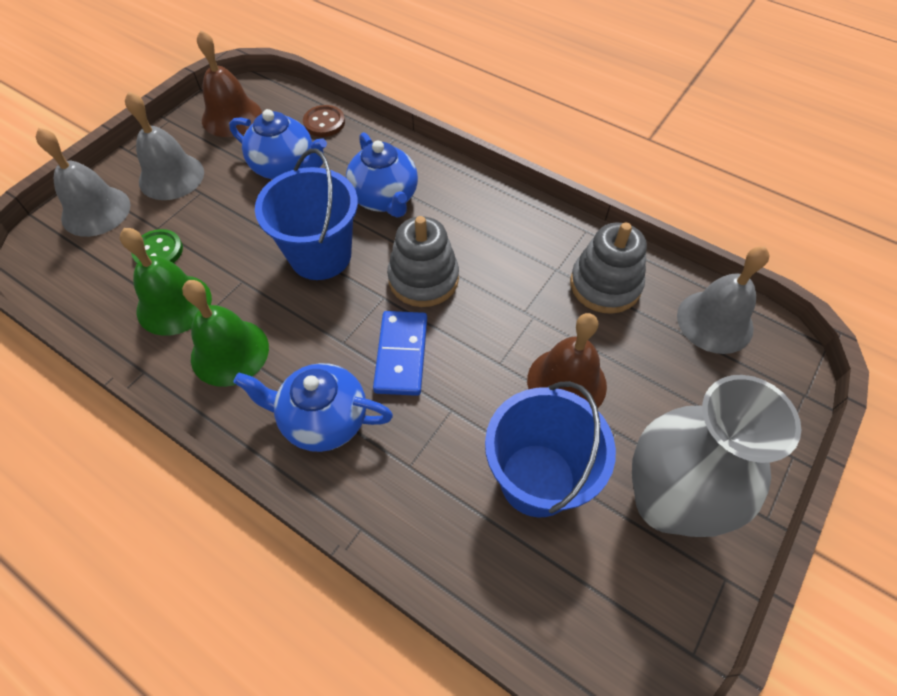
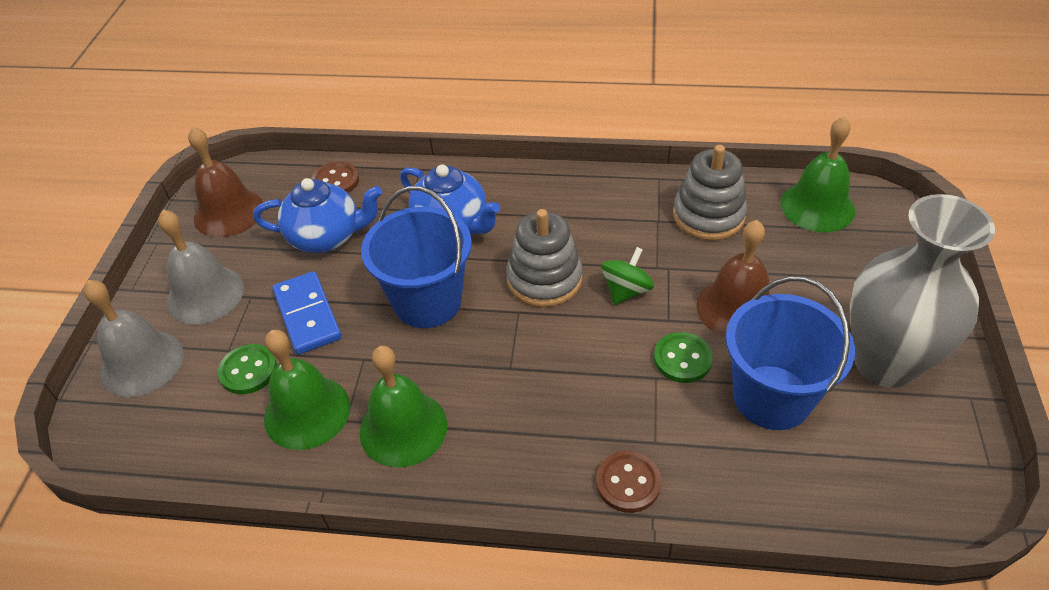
camera: 25 degrees left, 10 degrees down
(323, 420) = (545, 442): blue teapot -> none
(362, 489) = (628, 483): none -> brown button
(401, 355) = (575, 352): blue domino -> blue domino (308, 315)
(483, 321) = (626, 291): none -> green spinning top
(485, 405) = (682, 359): none -> green button
(715, 321) = (817, 206): grey bell -> green bell

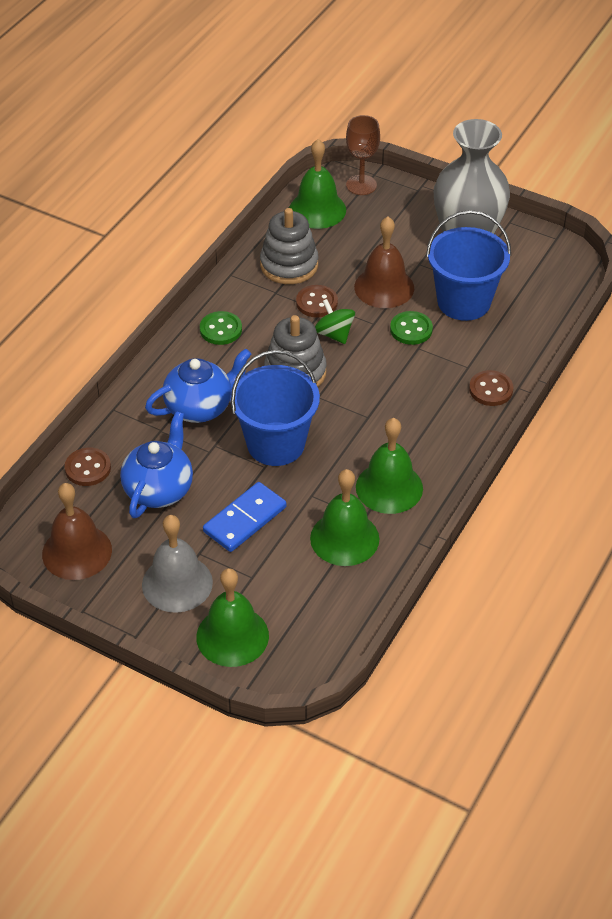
camera: 70 degrees left, 0 degrees up
(142, 363) = (232, 636): grey bell -> green bell
(248, 370) = (282, 567): green button -> green button (220, 329)
(308, 315) = (244, 519): blue domino -> blue domino turned 45 degrees counterclockwise
(666, 258) = (316, 303): none -> brown button
(894, 228) = (361, 185): none -> brown goblet

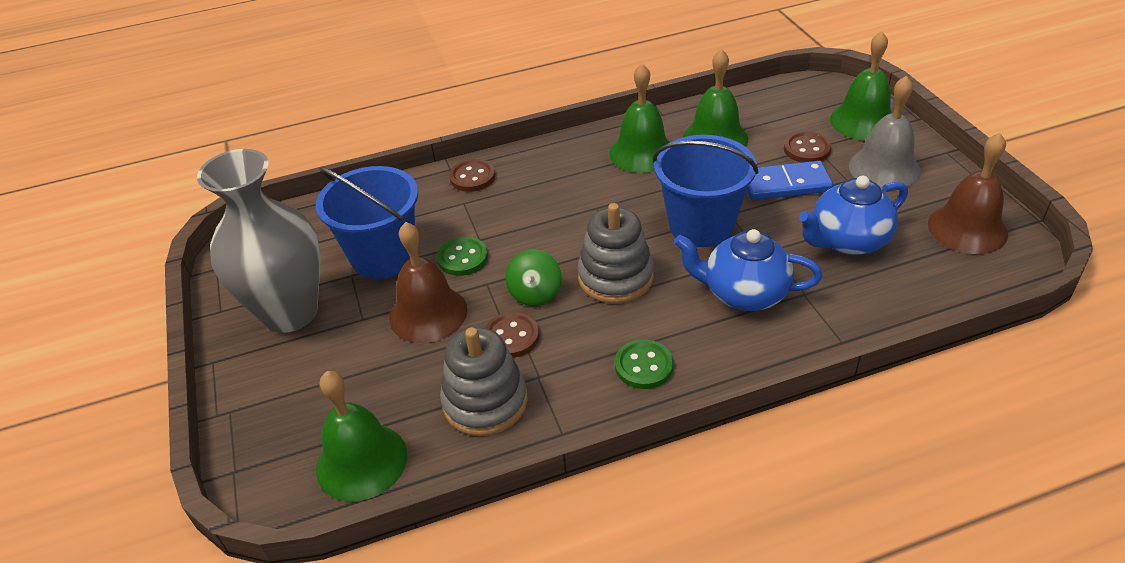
camera: 135 degrees left, 5 degrees down
(88, 468) = (912, 294): brown button -> brown button (807, 149)
(361, 185) = (269, 463): brown goblet -> none

